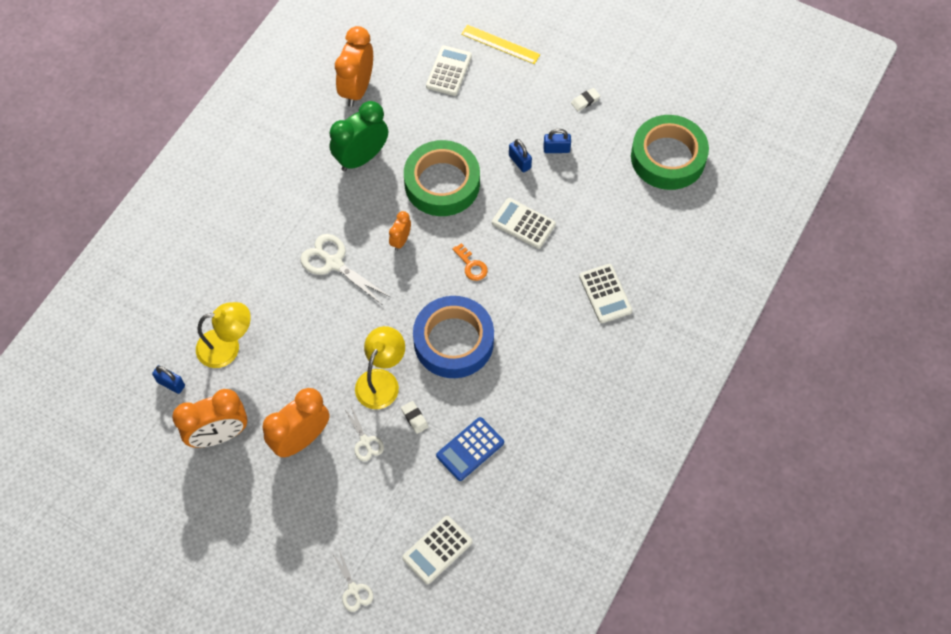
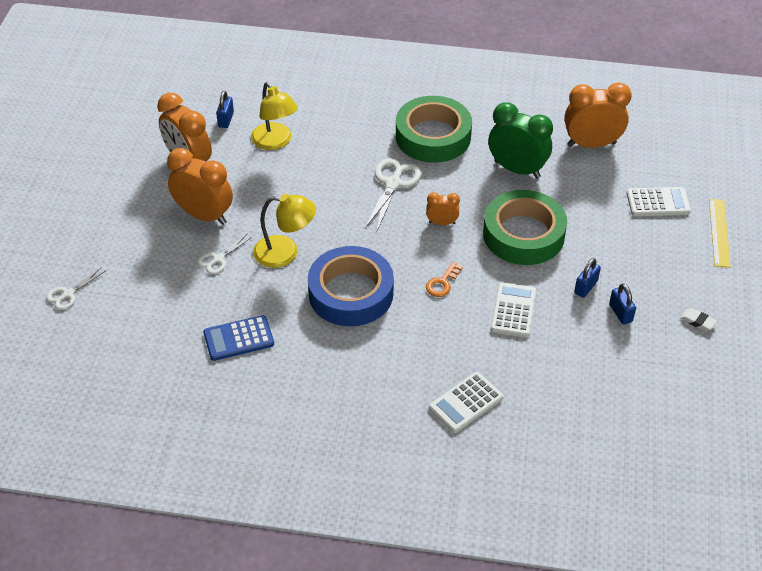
camera: 70 degrees right, 15 degrees down
(414, 418) = (256, 287): white eraser -> none
(437, 550) = (124, 343): white calculator -> none
(470, 449) = (238, 338): blue calculator -> blue calculator turned 45 degrees counterclockwise
(668, 157) = (673, 416): green tape -> green tape (433, 136)

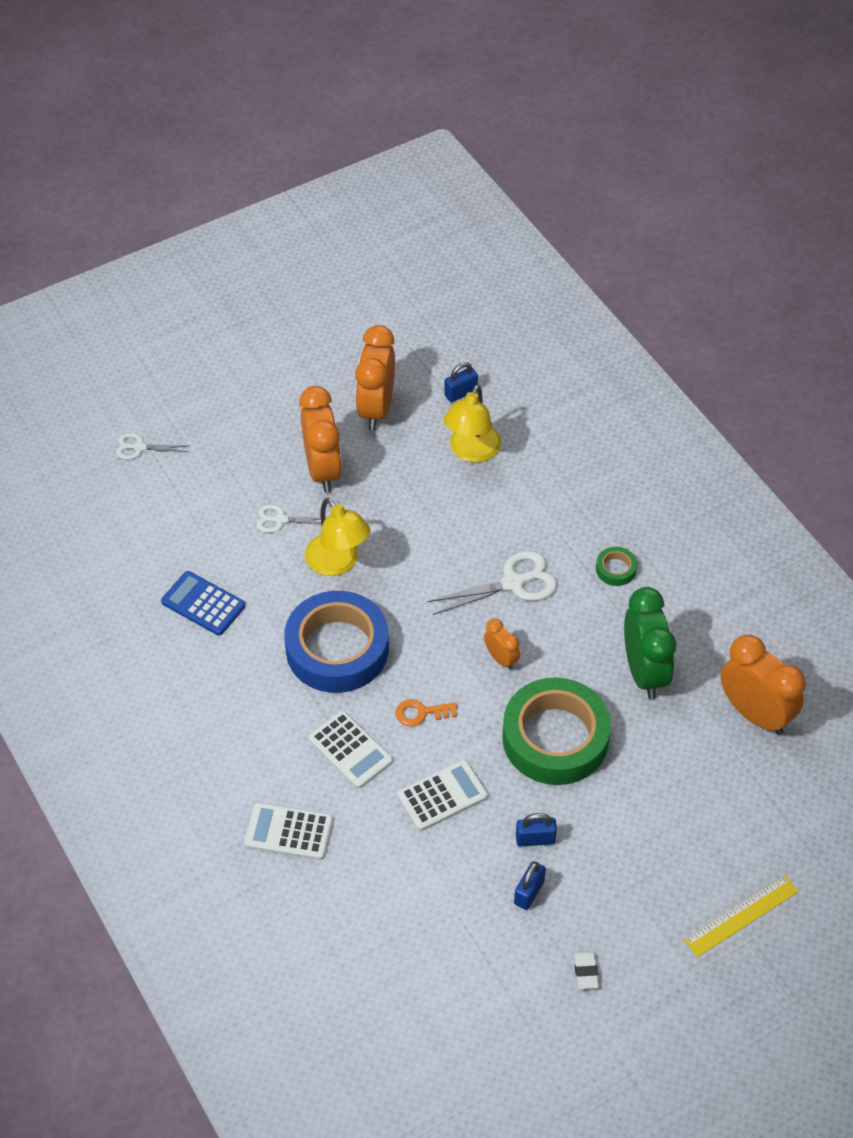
camera: 50 degrees right, 5 degrees up
(433, 136) = (615, 569): green tape -> green tape, size x0.40
(658, 202) = (728, 830): white calculator -> white calculator (350, 750)

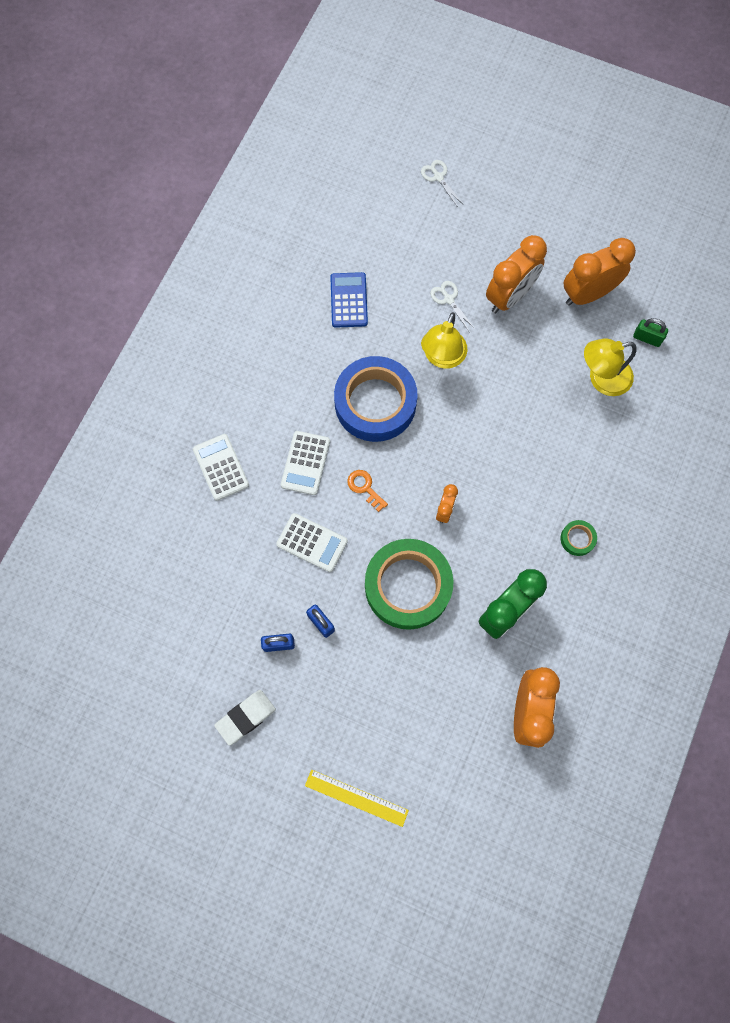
camera: 55 degrees right, 20 degrees up
(460, 393) = (647, 338): blue padlock -> green padlock
(513, 583) = (512, 478): white scissors -> none
(585, 971) = (246, 717): white eraser -> white eraser, size x1.68

